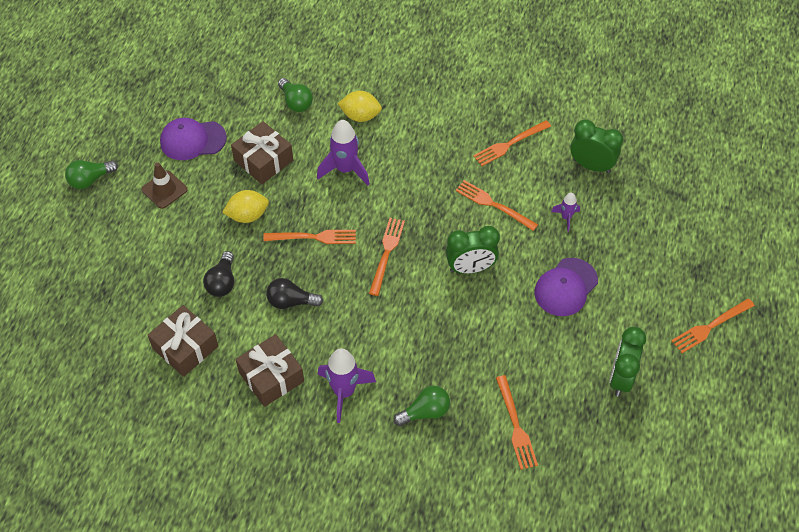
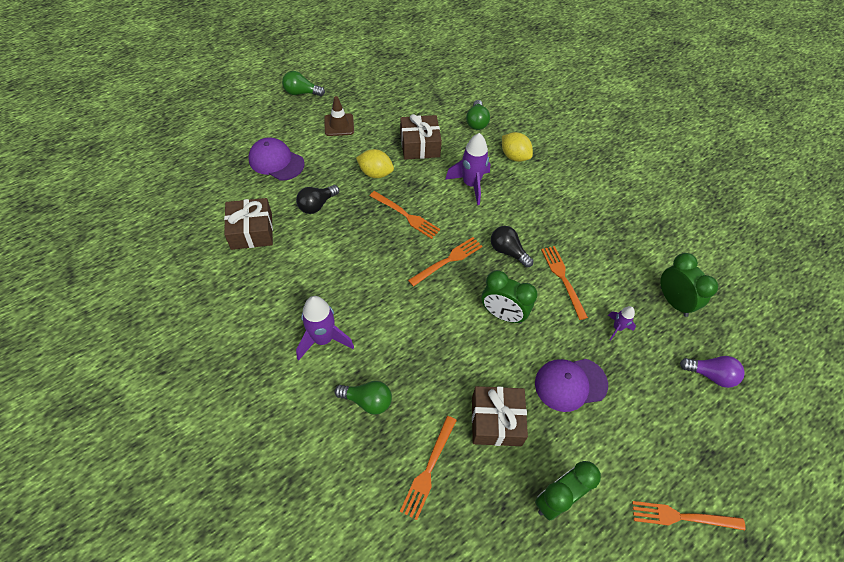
camera: 35 degrees right, 0 degrees up
(192, 140) = (386, 106): purple cap -> purple cap (276, 161)
(271, 377) = (285, 291): brown gift -> brown gift (496, 421)
(291, 301) = (349, 248): black light bulb -> black light bulb (508, 251)
(509, 144) = (614, 243): orange fork -> none
(658, 208) = (710, 375): none -> purple light bulb

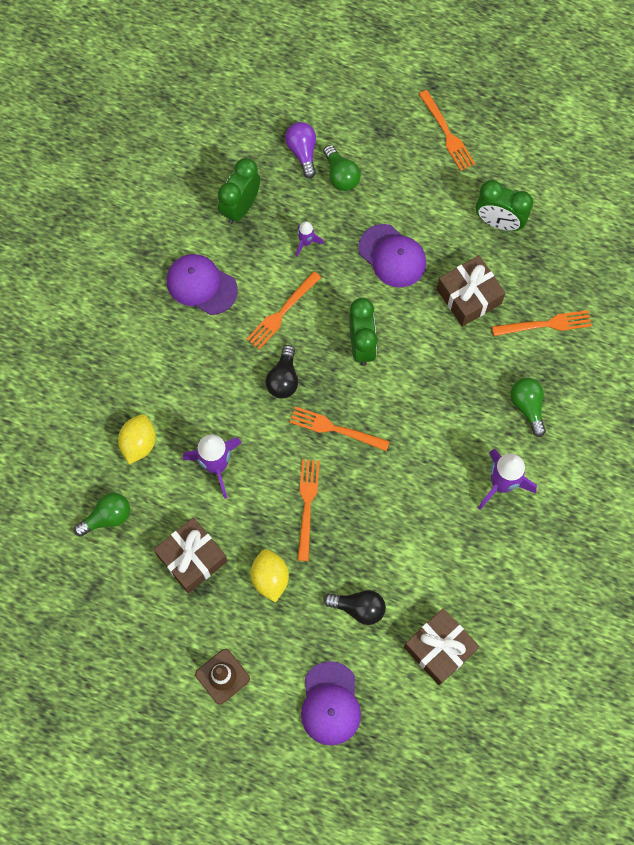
camera: 120 degrees left, 15 degrees up
(301, 93) = (197, 768): green light bulb -> green light bulb (341, 175)
(615, 243) = (201, 285): none -> purple cap

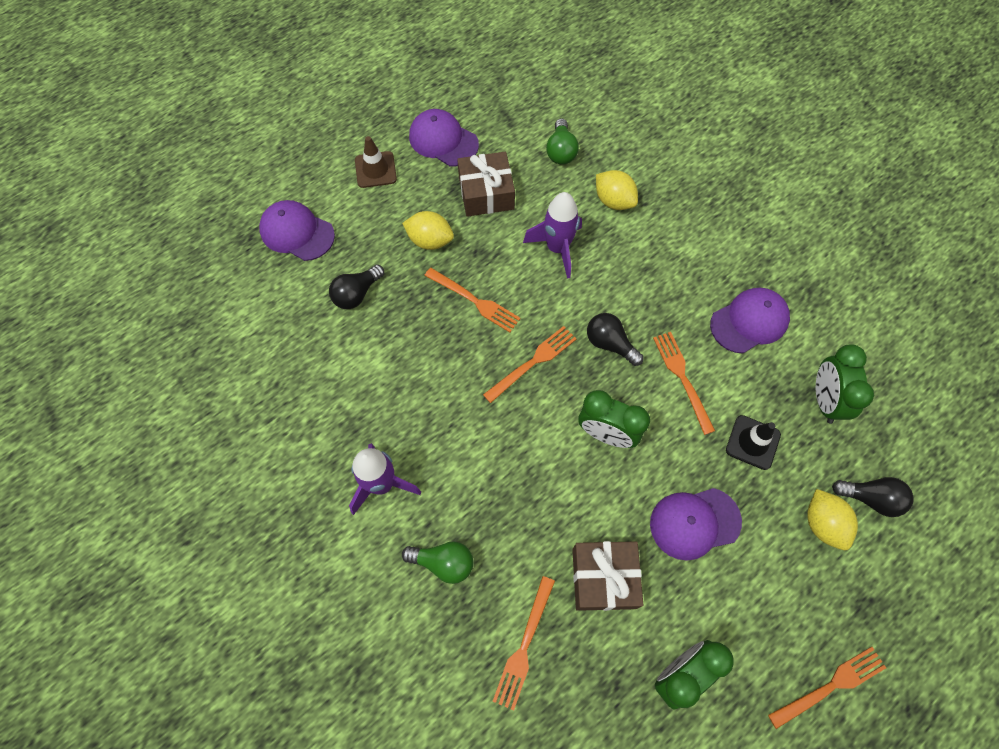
camera: 120 degrees right, 5 degrees down
(153, 633) = (443, 140): none -> purple cap
(240, 207) = (825, 400): green clock -> green clock turned 150 degrees counterclockwise
(302, 152) = (870, 498): purple light bulb -> black light bulb
(306, 242) = (752, 442): purple rocket -> black traffic cone
(341, 175) = (823, 524): green light bulb -> yellow lemon
(439, 648) = (275, 338): brown gift -> none
(447, 134) = (831, 685): orange fork -> orange fork turned 150 degrees clockwise

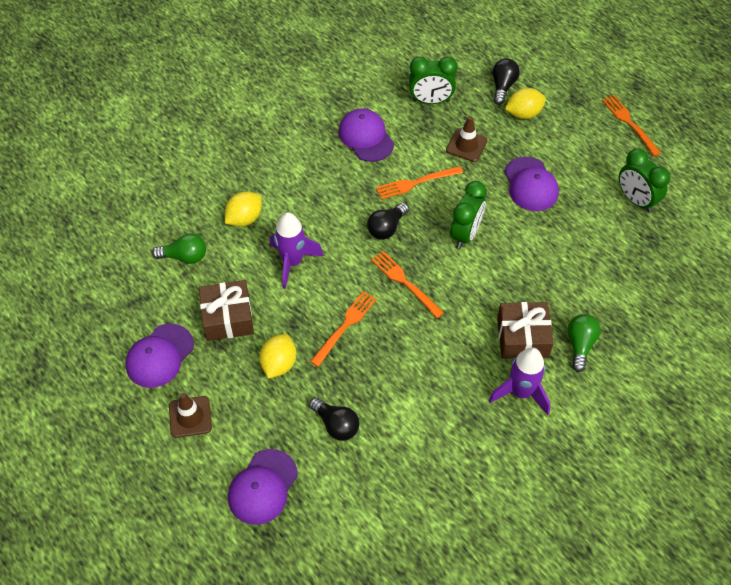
camera: 90 degrees left, 10 degrees down
(524, 647) = (634, 291): orange fork -> none
(604, 578) = (578, 241): brown gift -> brown gift (522, 337)
(752, 442) = (466, 145): black traffic cone -> brown traffic cone

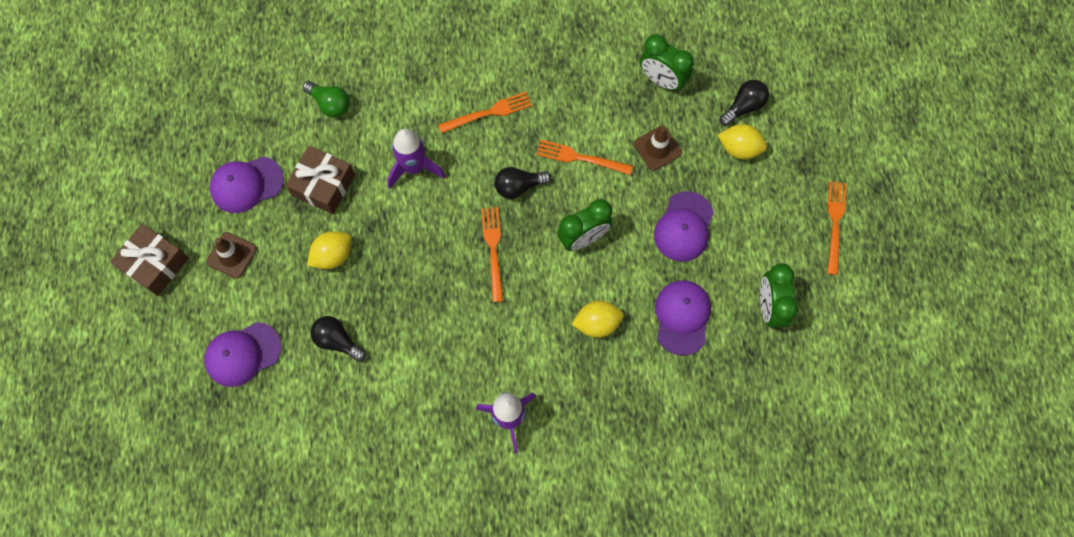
camera: 35 degrees right, 15 degrees up
(244, 218) = (405, 98): yellow lemon -> yellow lemon (597, 323)
(336, 424) = (337, 341): black light bulb -> black light bulb turned 135 degrees clockwise
(345, 325) = (412, 257): orange fork -> orange fork (489, 112)
(366, 137) = (572, 82): purple cap -> purple cap (682, 317)
(522, 337) = (552, 370): brown gift -> brown gift (155, 264)
(580, 345) = (596, 411): green light bulb -> none

